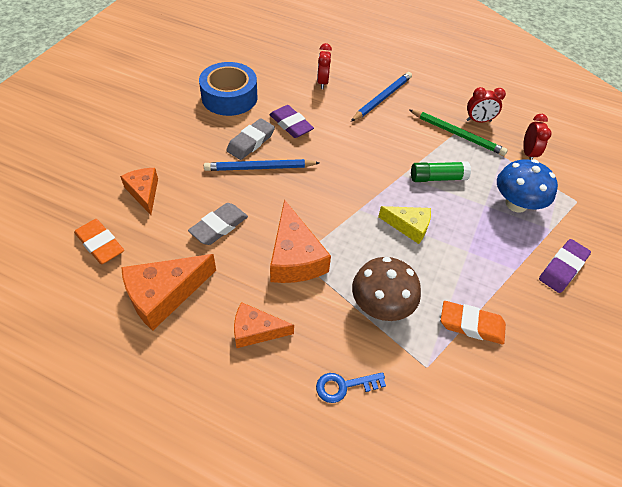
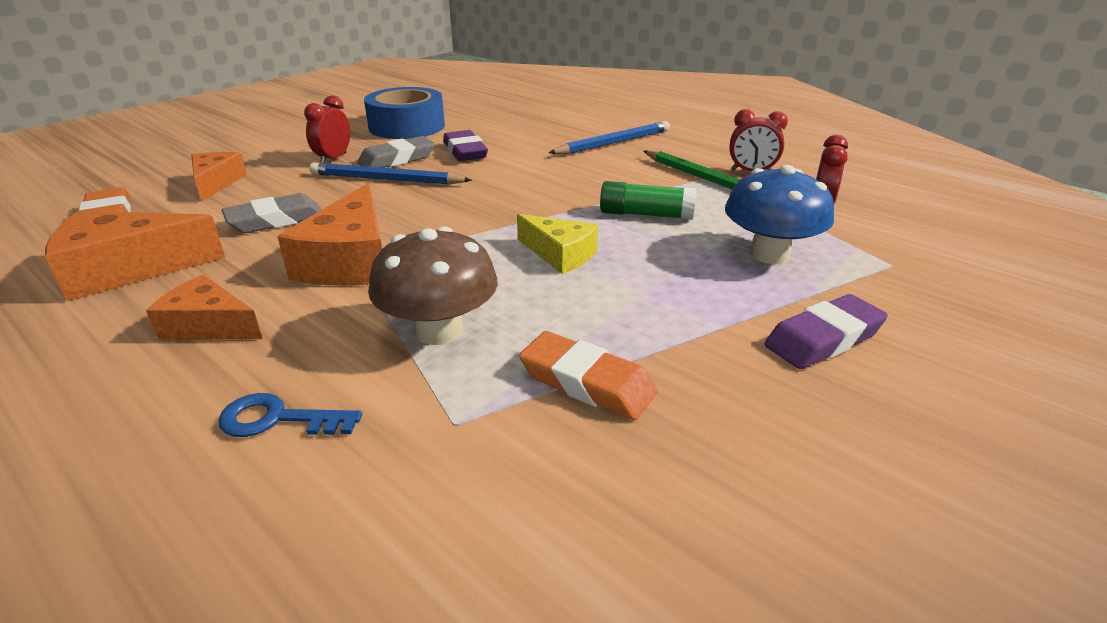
camera: 20 degrees right, 20 degrees down
(322, 82) = (539, 125): red clock -> red clock (333, 158)

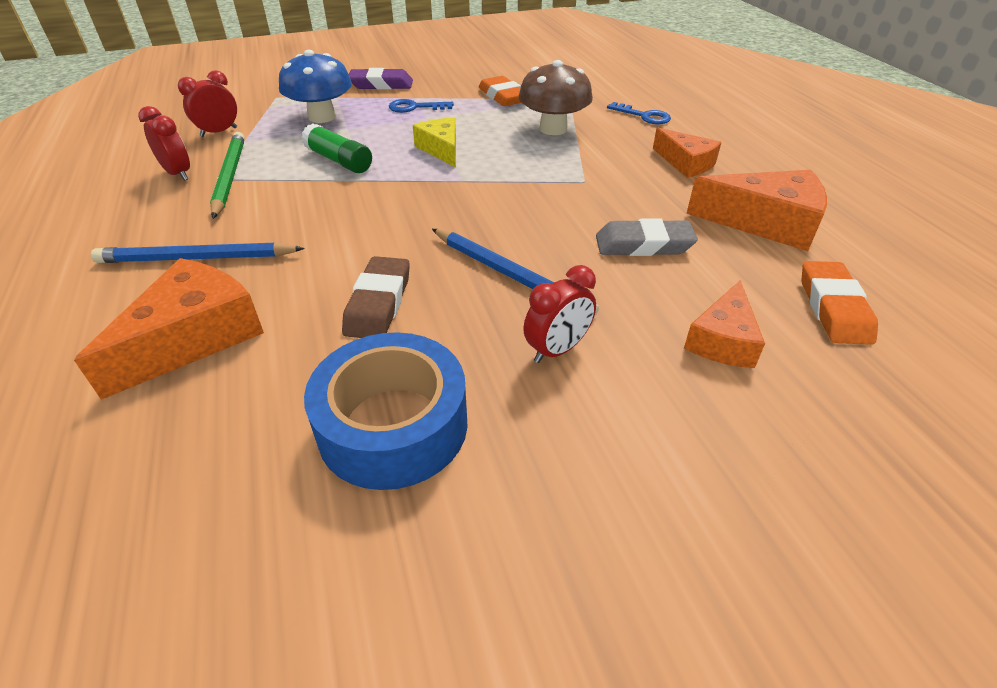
camera: 150 degrees left, 10 degrees up
(350, 260) = (587, 183): orange cheese -> orange cheese (194, 338)
(397, 159) = (474, 315): grey eraser -> none
(465, 151) = (378, 303): purple eraser -> brown eraser
(689, 307) = (415, 107): none -> blue key

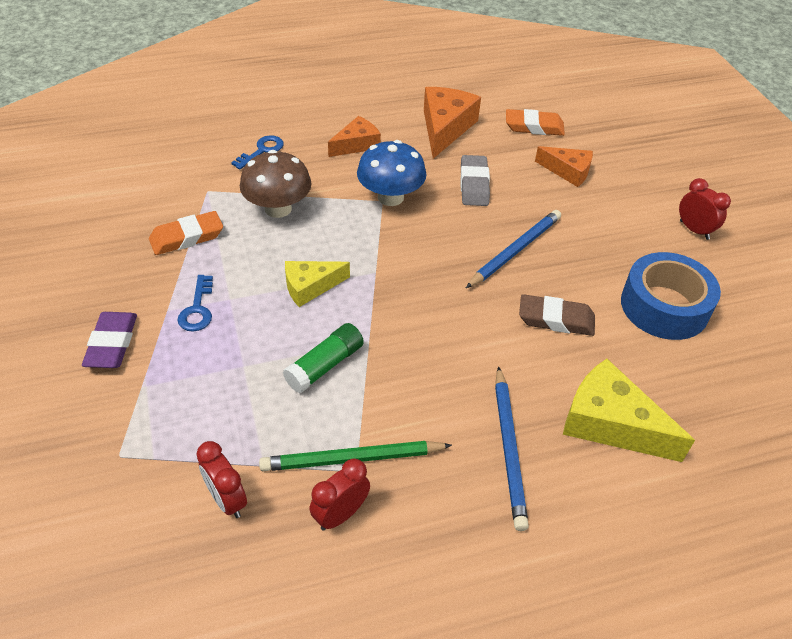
camera: 90 degrees left, 5 degrees up
(194, 338) = (610, 423): orange cheese -> yellow cheese
(322, 117) = (204, 394): blue mushroom -> blue mushroom (390, 197)
(557, 350) = (588, 236): red clock -> red clock (694, 230)

